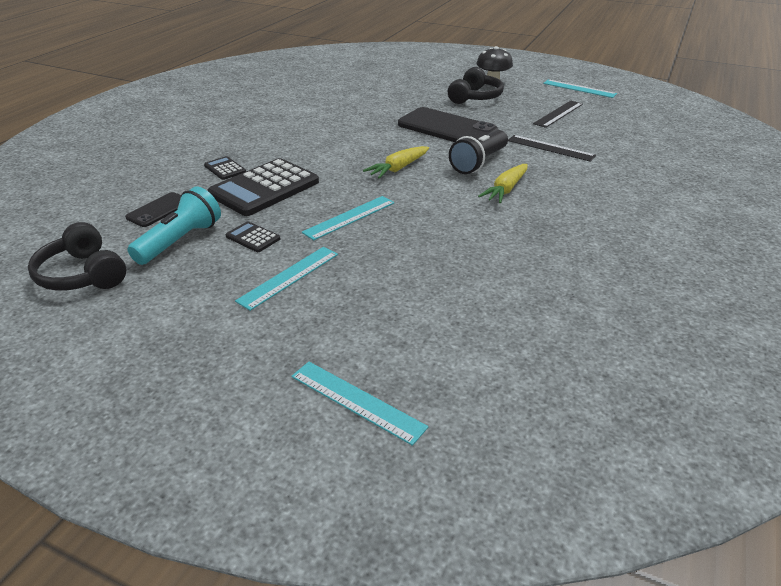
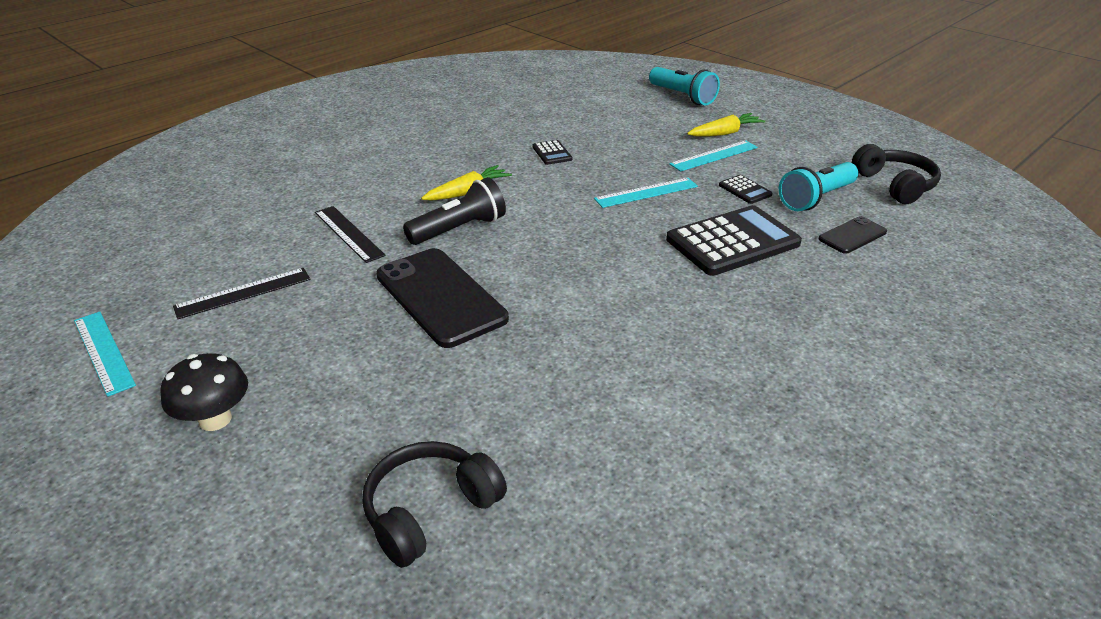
camera: 160 degrees left, 0 degrees up
(225, 169) = (786, 281): black calculator -> black calculator (552, 153)
(357, 401) = (682, 96): turquoise ruler -> turquoise flashlight
(398, 168) = (562, 239): yellow carrot -> yellow carrot (725, 133)
(475, 97) = (313, 369): black headphones -> black headphones (430, 511)

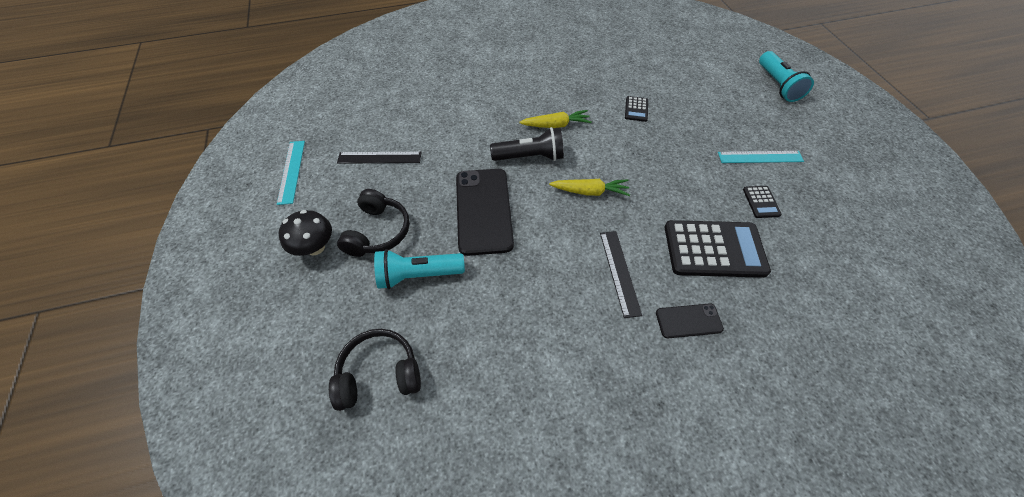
camera: 30 degrees right, 20 degrees up
(349, 233) = (462, 133): black ruler -> black ruler (619, 272)
(646, 193) = (680, 174): turquoise ruler -> none
(725, 133) = (786, 136): yellow carrot -> yellow carrot (590, 192)
(816, 198) = (816, 235): turquoise flashlight -> turquoise flashlight (418, 275)
(852, 235) = (819, 286): black phone -> black phone (688, 321)
(894, 185) = (901, 249): black headphones -> black headphones (378, 232)

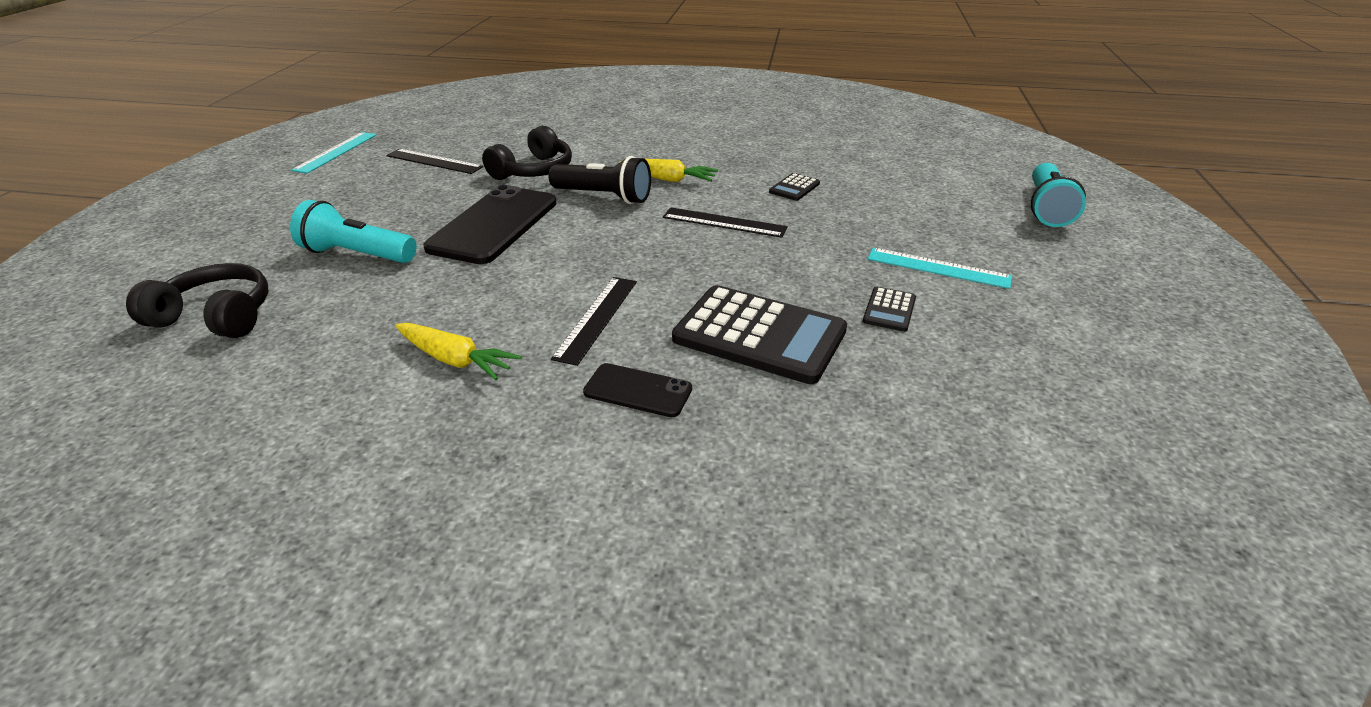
camera: 25 degrees right, 20 degrees down
(315, 247) = (285, 208): black mushroom -> none
(378, 232) = (360, 213): black headphones -> black headphones (534, 171)
(590, 192) = (644, 241): yellow carrot -> yellow carrot (455, 360)
(622, 157) = (724, 222): none -> black ruler

